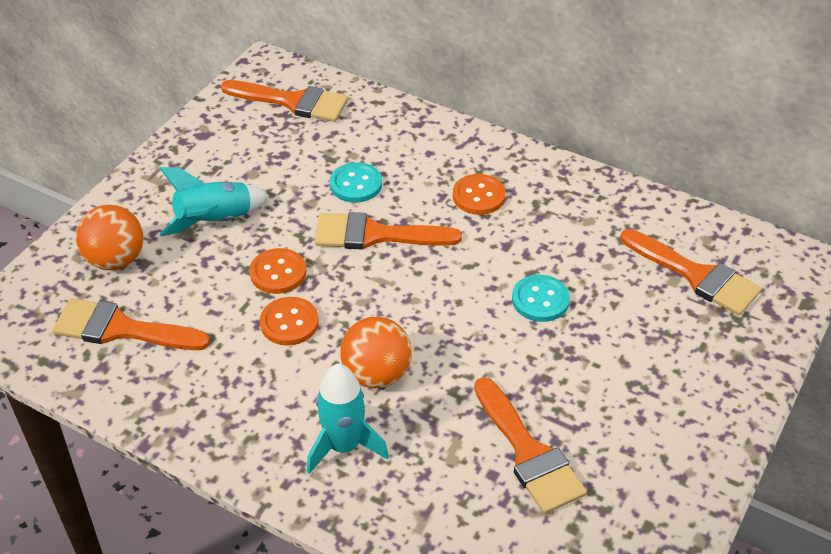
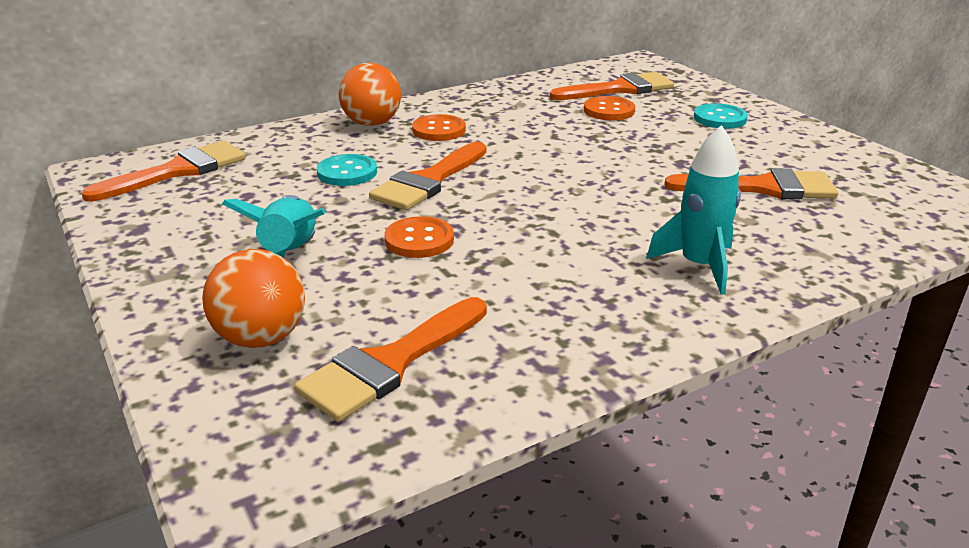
camera: 60 degrees left, 15 degrees down
(289, 323) = (500, 252): orange button -> orange button (609, 111)
(376, 374) = (615, 226): orange ball -> orange ball (372, 123)
(540, 300) = (590, 140): turquoise button -> turquoise button (720, 118)

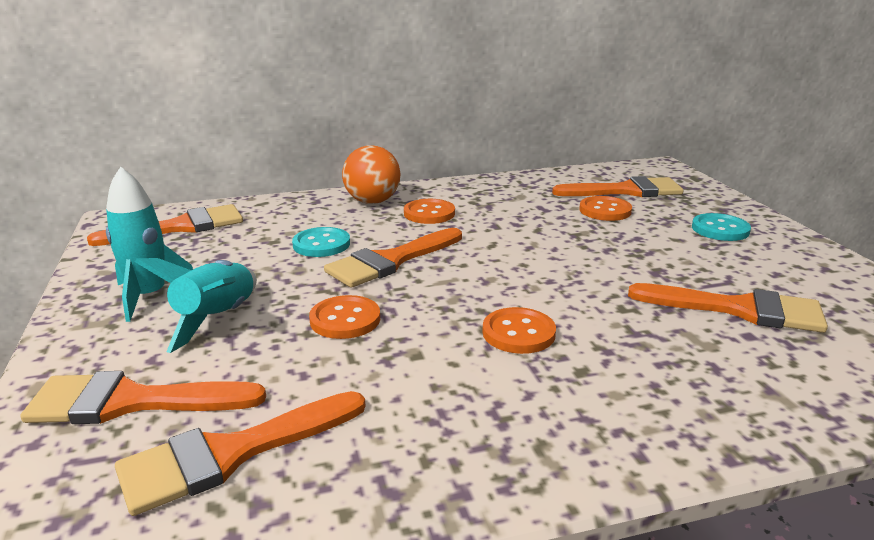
camera: 15 degrees right, 5 degrees down
(261, 338) = (131, 402): orange ball -> orange brush
(586, 231) = (518, 333): none -> orange button
(699, 266) = (626, 392): turquoise rocket -> turquoise rocket (149, 296)

